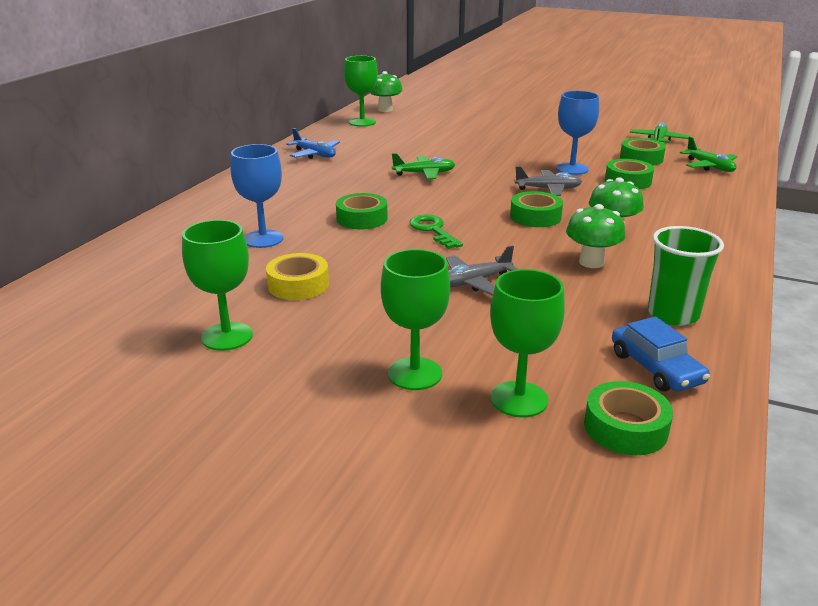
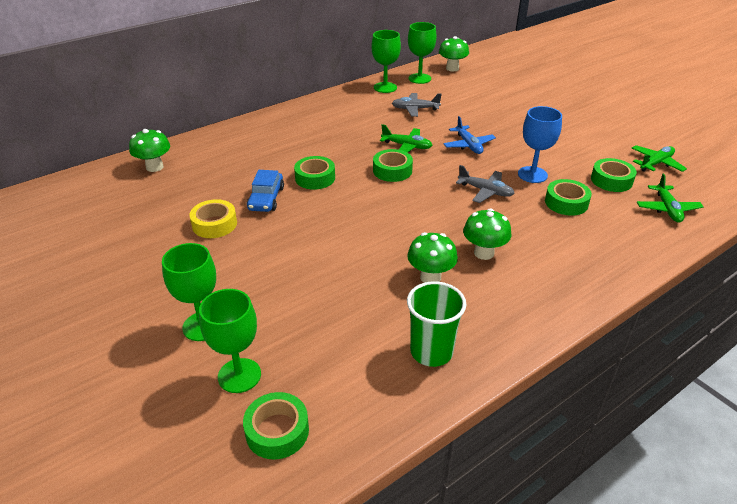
camera: 30 degrees right, 10 degrees up
(140, 255) = (154, 167): none -> green mushroom
(227, 336) = (135, 251): green goblet -> green goblet (385, 87)
(263, 239) = (235, 176): blue goblet -> none
(314, 154) = (349, 104): blue plane -> blue plane (468, 145)
(433, 230) = (351, 205): green key -> none
(474, 282) = (324, 264): grey plane -> grey plane (415, 109)
(535, 217) = (441, 217): green tape -> green tape (392, 171)
(655, 368) = (358, 393): blue car -> blue car (266, 198)

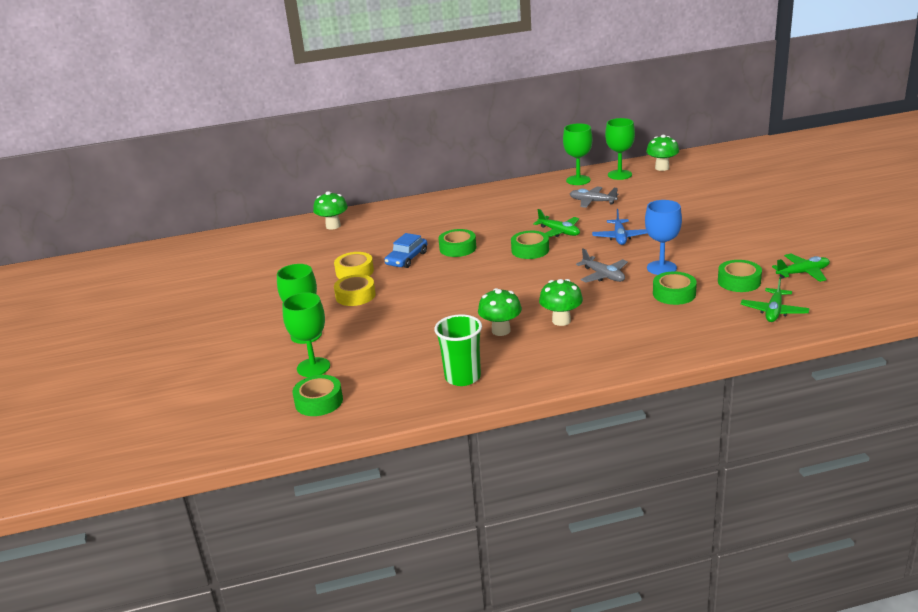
camera: 25 degrees right, 10 degrees down
(234, 257) = (355, 296): none -> yellow tape

